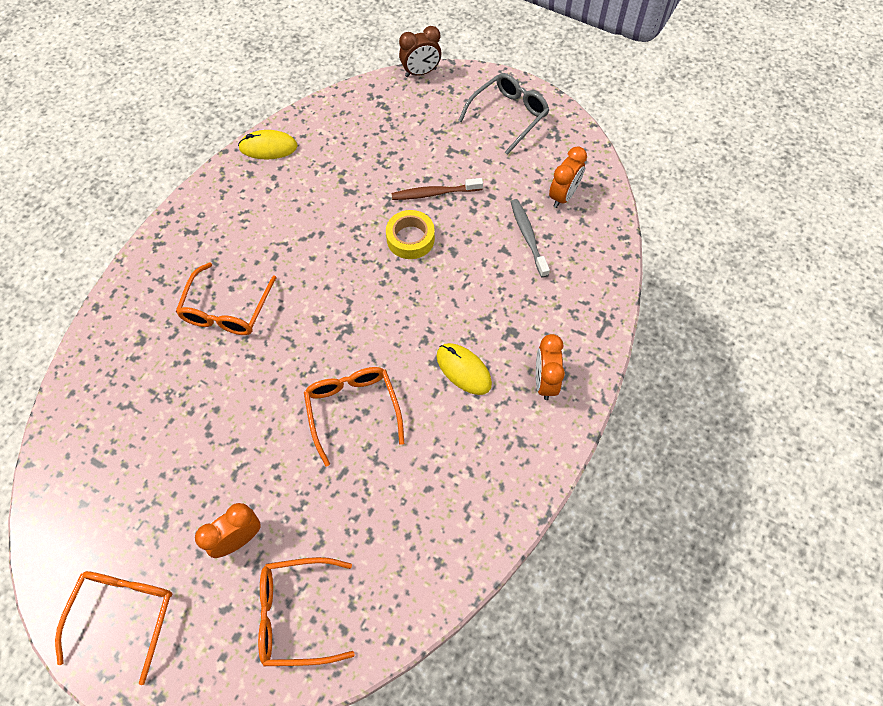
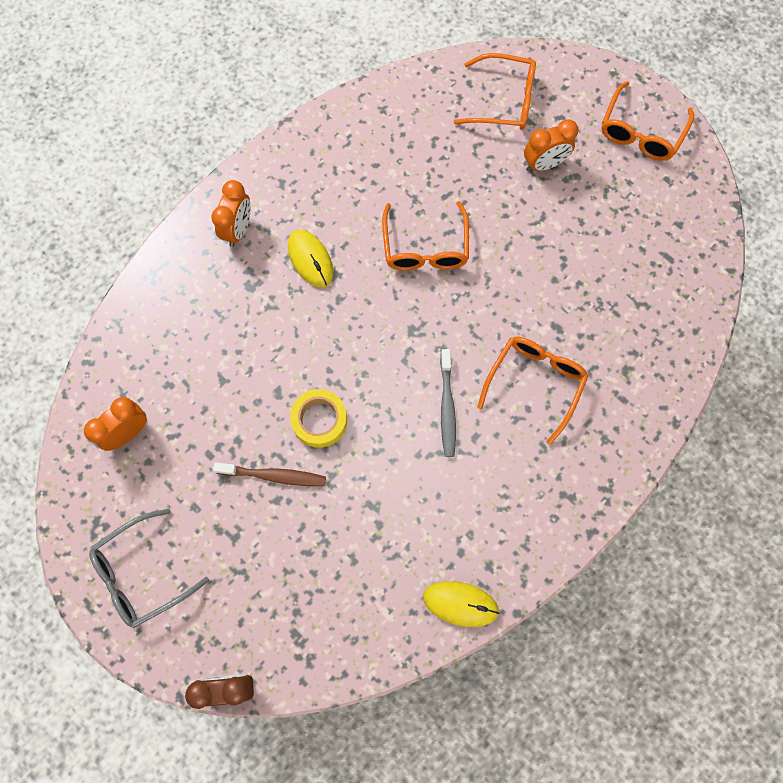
camera: 165 degrees left, 10 degrees up
(528, 237) = (190, 388): grey toothbrush -> grey toothbrush (447, 406)

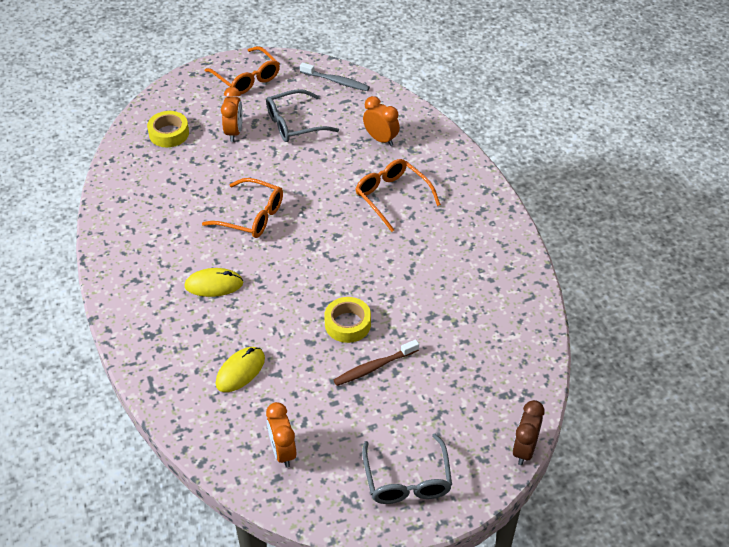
camera: 65 degrees left, 25 degrees down
(238, 230) = (155, 321): orange clock -> orange clock (381, 139)
(273, 475) = (375, 367): brown toothbrush -> brown toothbrush turned 150 degrees counterclockwise
(447, 406) = (381, 248): grey toothbrush -> grey toothbrush (336, 81)
(460, 603) = (526, 292): yellow mouse -> yellow mouse (240, 371)
(504, 101) = (169, 133): orange glasses -> yellow tape
(594, 220) = (294, 124): none -> grey glasses

